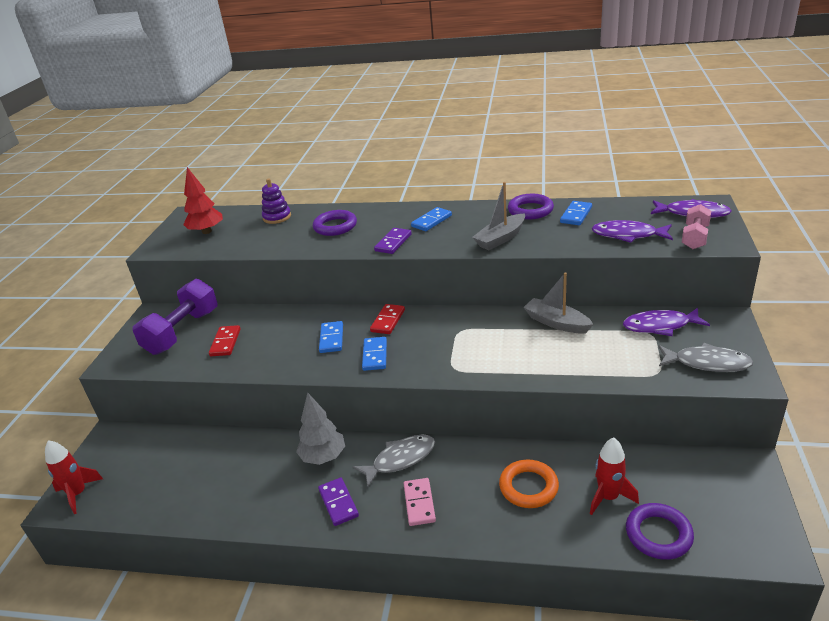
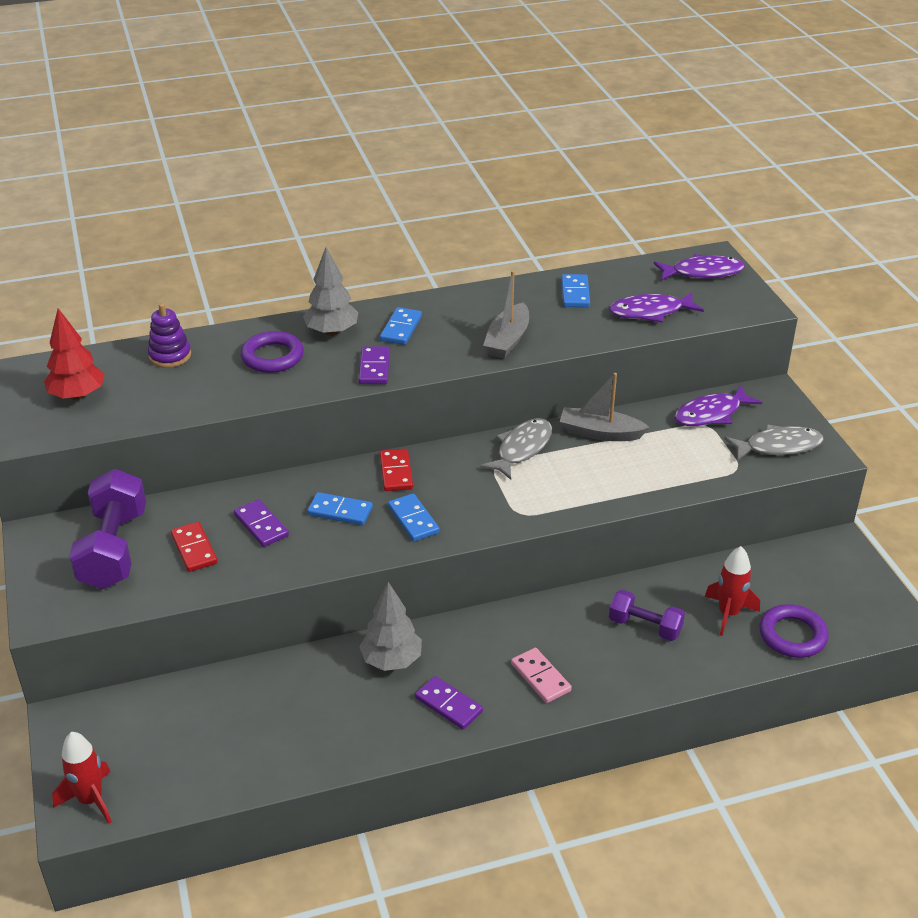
camera: 30 degrees left, 5 degrees up
(276, 337) = (261, 525): none -> purple domino
(331, 339) = (340, 511): blue domino -> blue domino turned 45 degrees counterclockwise
(385, 217) = (332, 332): none -> grey tree
(400, 459) = (486, 637): grey fish -> grey fish (521, 449)
(528, 487) = (645, 626): orange ring -> purple dumbbell
(530, 210) = (516, 294): purple ring -> none
(695, 237) = (722, 304): pink dumbbell -> none

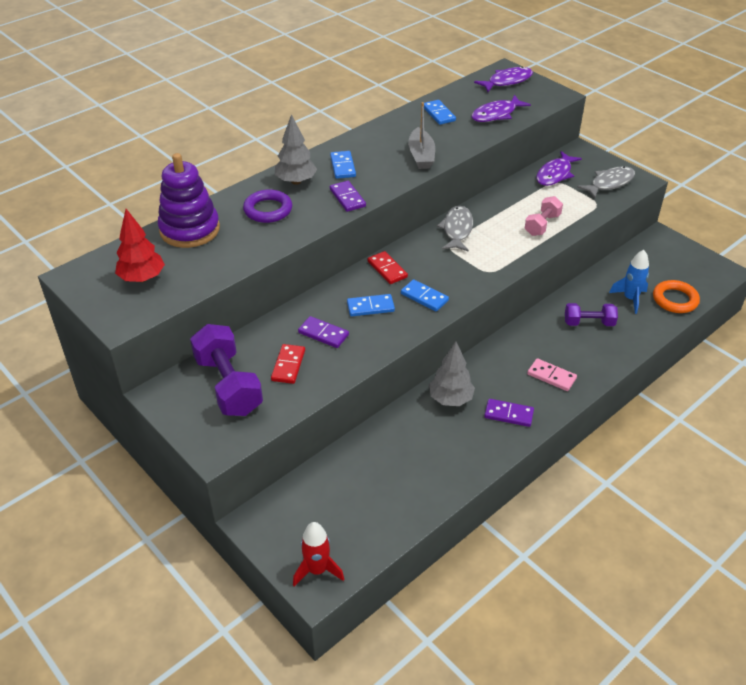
camera: 25 degrees left, 5 degrees up
(170, 356) = (189, 229): purple stacking toy -> purple stacking toy, size x1.77
(194, 549) = (288, 365): red domino -> red domino turned 60 degrees clockwise
(600, 433) = (498, 205): grey boat -> none
(638, 475) = (542, 225): none -> pink dumbbell
(728, 613) = (630, 299): red rocket -> blue rocket
(792, 635) = (675, 300): purple ring -> orange ring

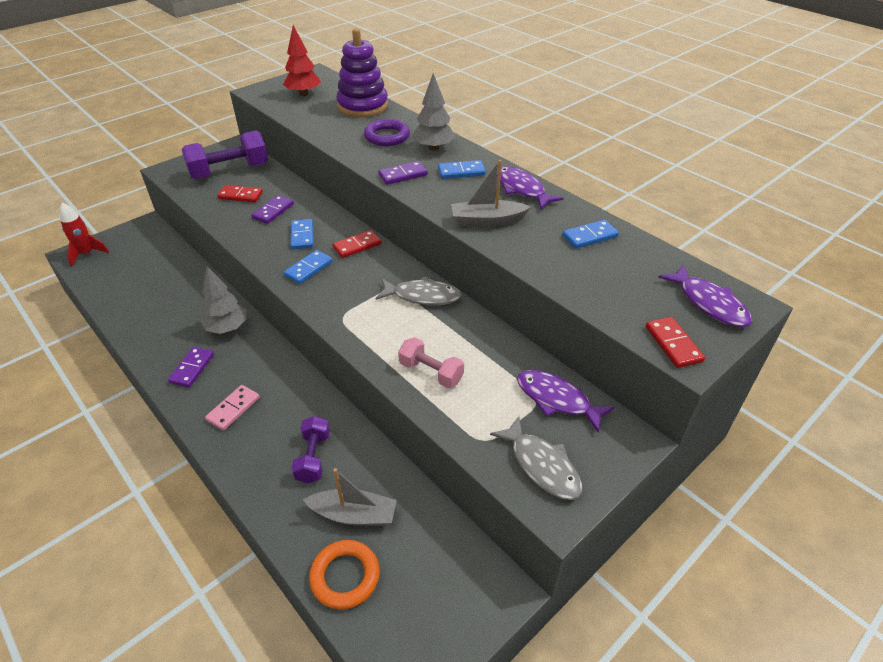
camera: 90 degrees right, 0 degrees up
(496, 114) = (602, 286): purple fish -> purple fish (521, 189)
(547, 97) = (673, 344): none -> red domino
(630, 299) = (354, 514): blue rocket -> grey boat

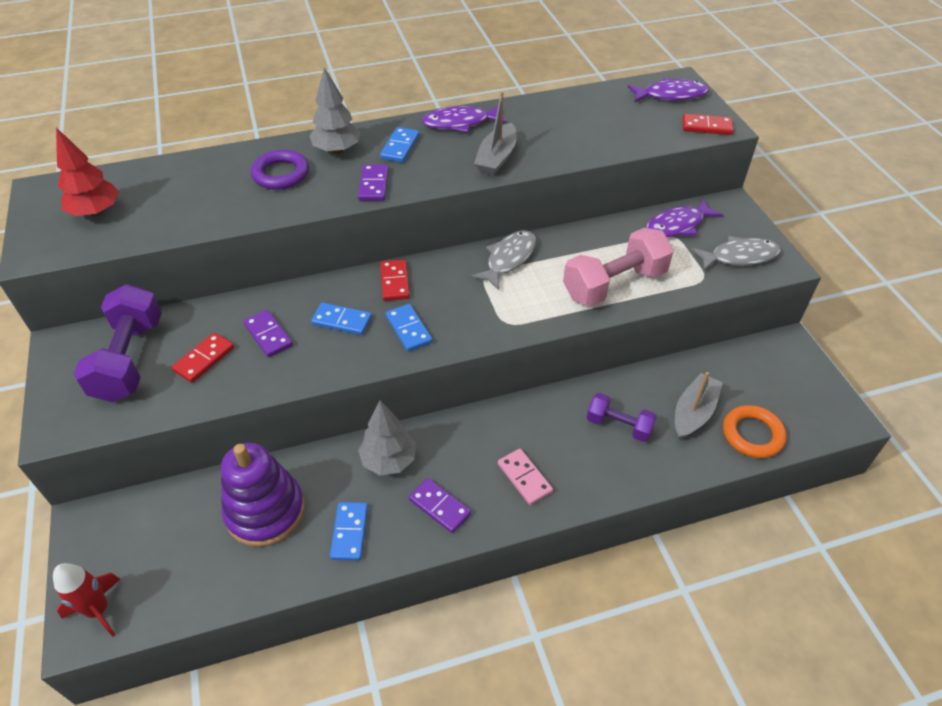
camera: 65 degrees left, 5 degrees up
(363, 106) = (187, 173): purple stacking toy -> purple stacking toy (265, 511)
(431, 372) = (614, 284): pink dumbbell -> pink dumbbell, size x1.72
(590, 236) = (558, 114): blue domino -> blue domino (350, 532)

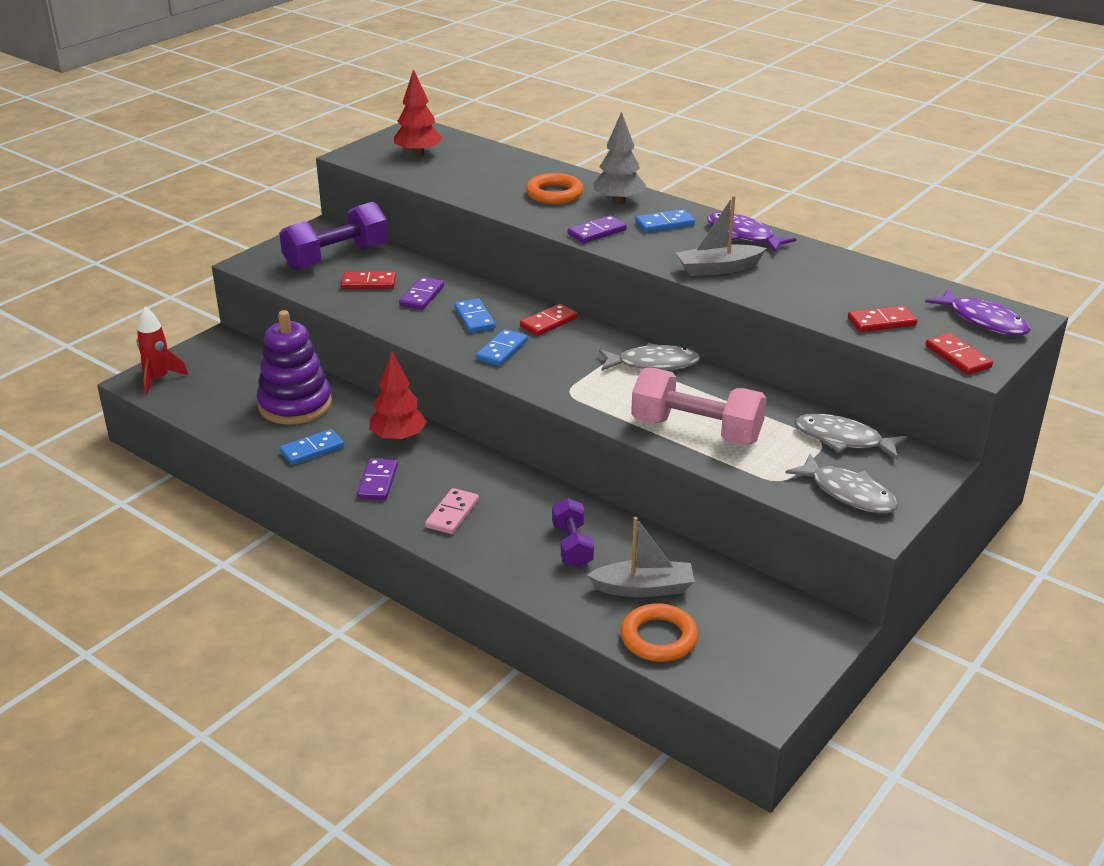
camera: 55 degrees right, 15 degrees down
(281, 174) = (554, 194): purple ring -> orange ring
(388, 460) = (398, 438): grey tree -> red tree
(638, 131) = (881, 322): none -> red domino
(677, 225) = (843, 439): purple fish -> grey fish

